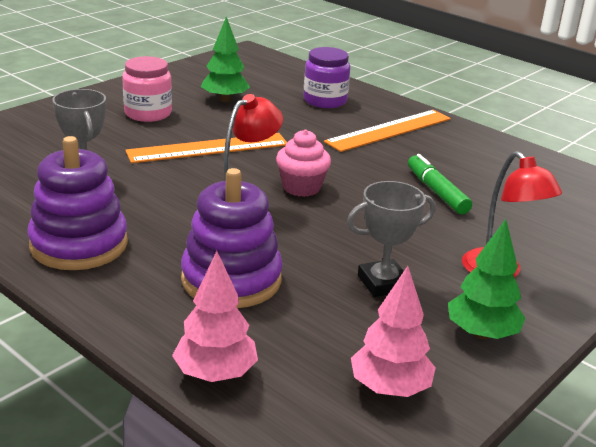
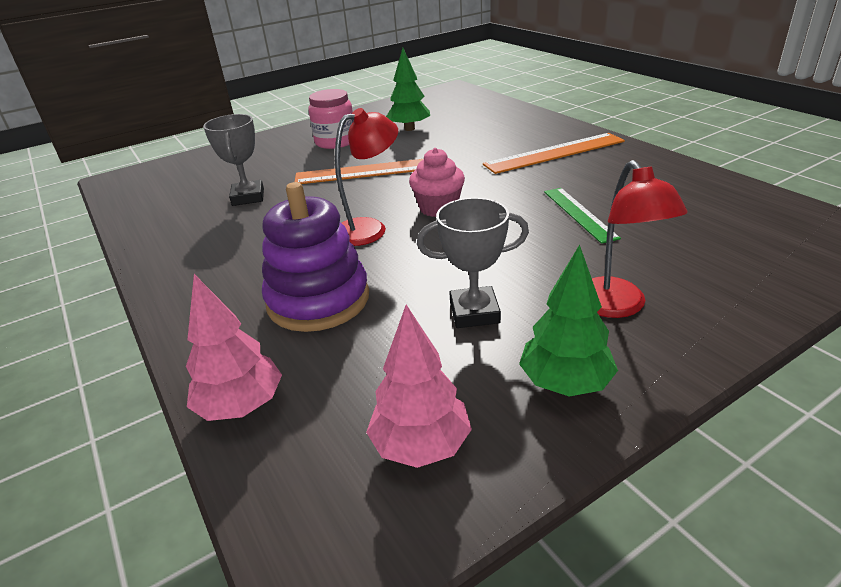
camera: 20 degrees right, 5 degrees up
(79, 244) = (202, 258): purple stacking toy -> none
(325, 101) = (502, 127): purple jar -> none
(436, 192) = (579, 214): green marker -> green ruler

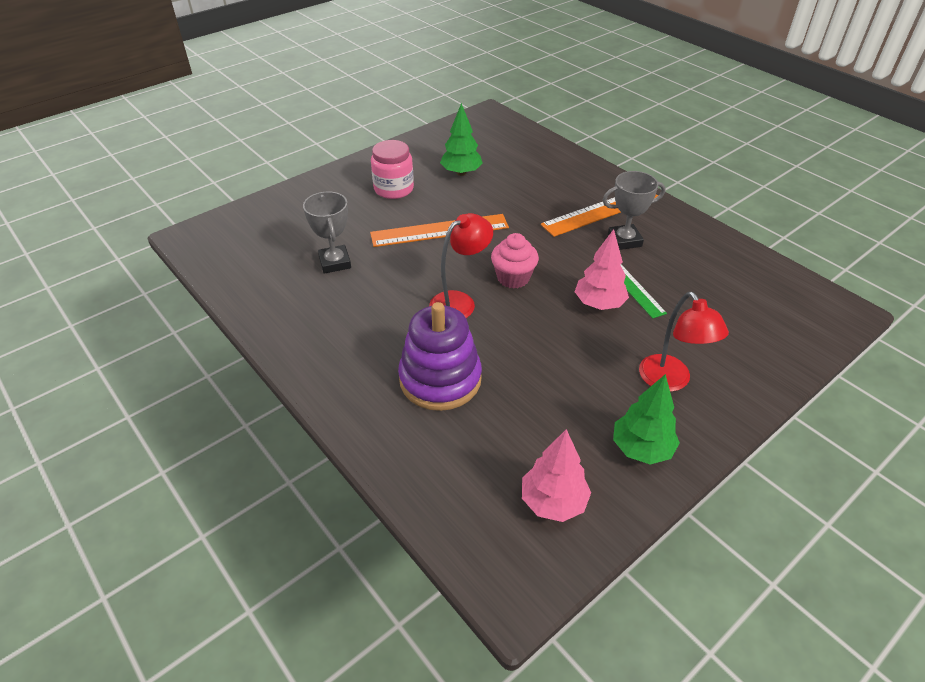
camera: 10 degrees left, 10 degrees up
(241, 406) = (415, 477): pink tree -> pink tree (599, 304)
(474, 312) = (566, 389): grey trophy -> grey trophy (624, 240)

